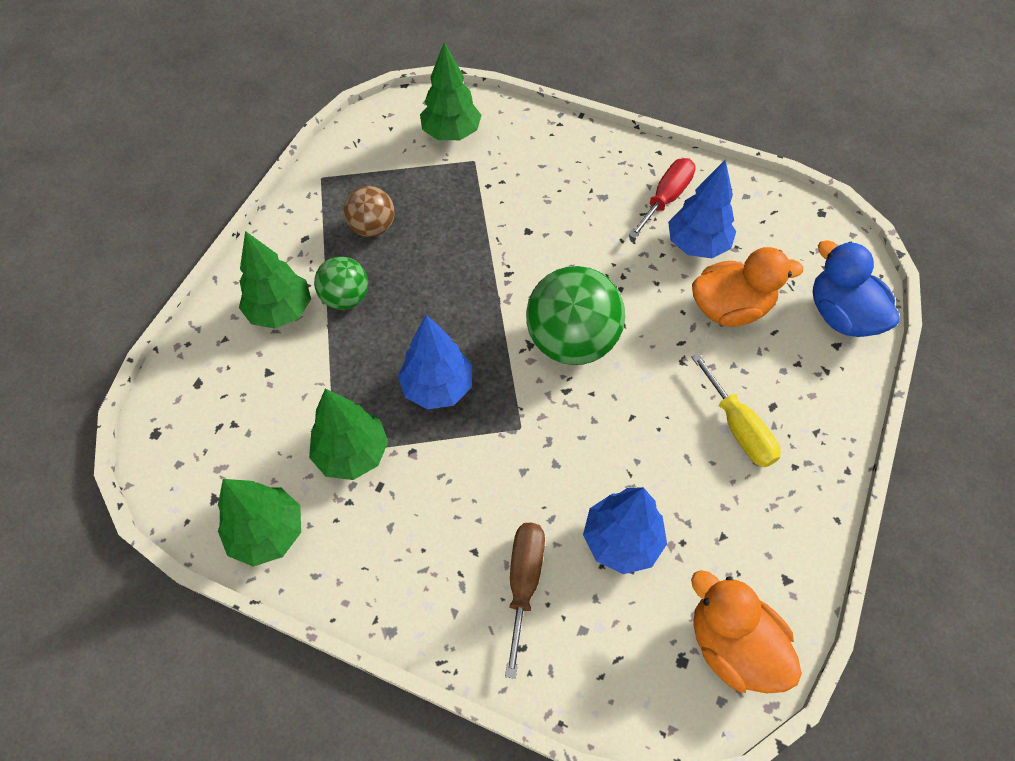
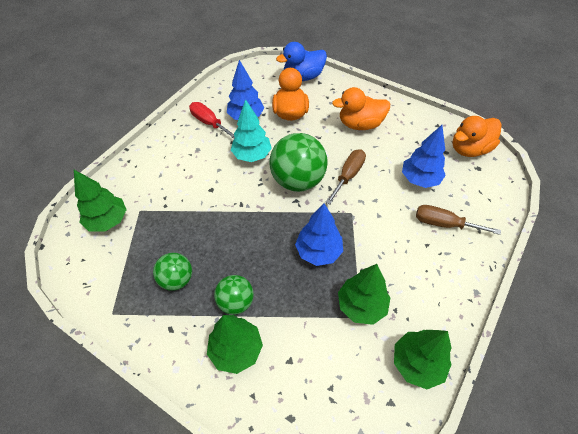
camera: 80 degrees left, 5 degrees down
(372, 227) = (177, 279): brown ball -> green ball
(601, 417) = (348, 175): none -> brown screwdriver
(610, 269) = (252, 155): none -> turquoise tree
(738, 428) = (360, 124): yellow screwdriver -> orange duck

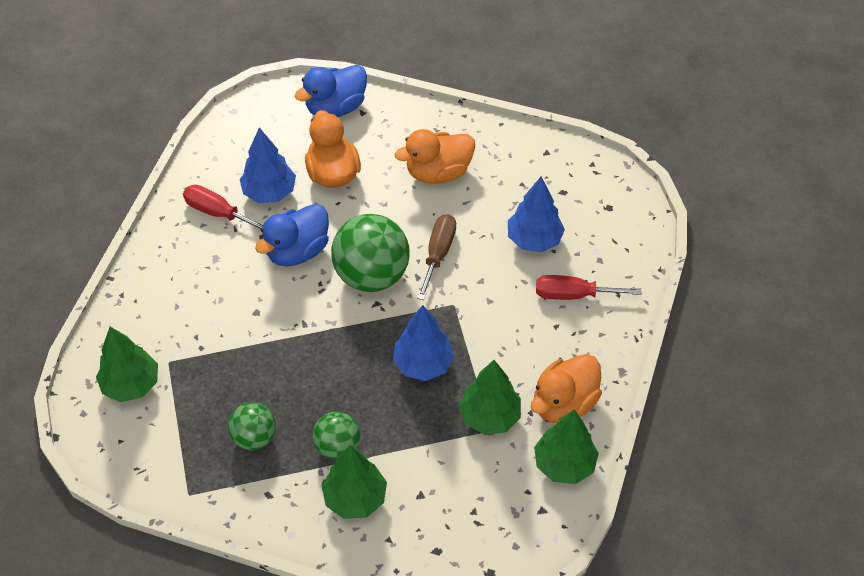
camera: 15 degrees left, 0 degrees up
(252, 155) = (297, 251): turquoise tree -> blue duck
(444, 224) = (573, 295): brown screwdriver -> red screwdriver
(469, 149) = (594, 181): orange duck -> orange duck (564, 403)

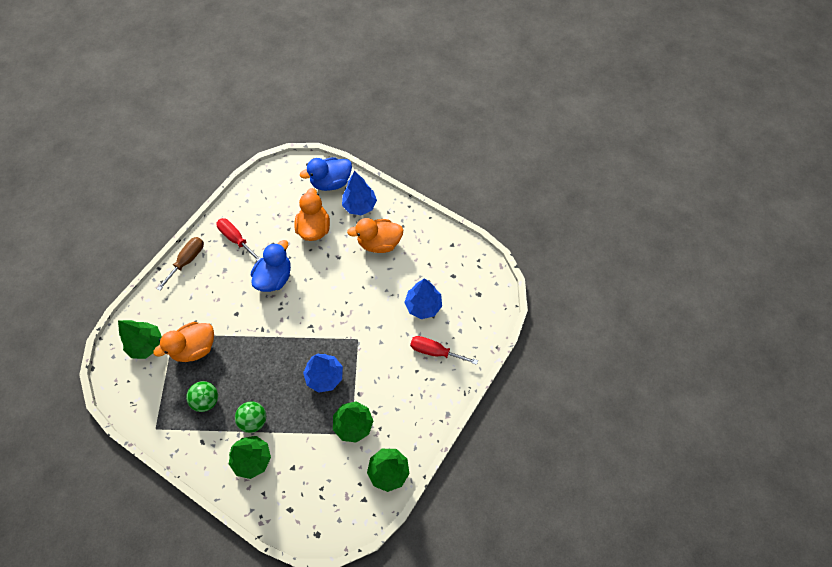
camera: 15 degrees right, 10 degrees up
(269, 192) = (271, 232): blue tree -> blue tree (360, 206)
(297, 251) = (274, 277): blue duck -> blue duck turned 150 degrees clockwise
(371, 275) = (314, 305): green ball -> none
(438, 254) = (360, 301): brown screwdriver -> brown screwdriver (187, 260)
(564, 403) = (403, 427): orange duck -> orange duck (195, 348)

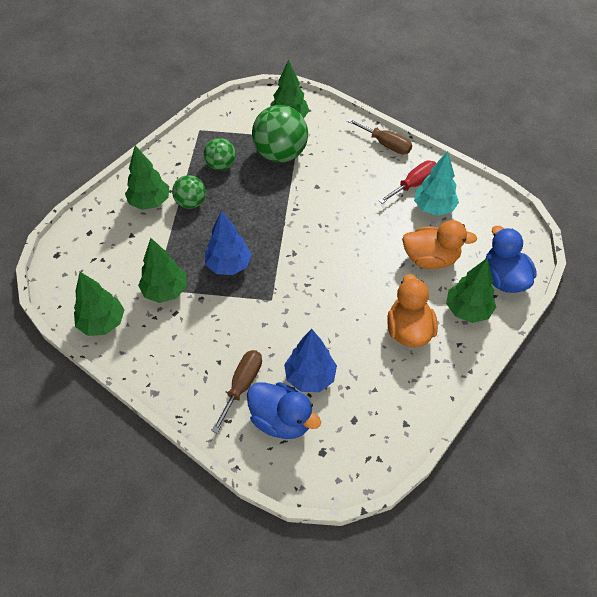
camera: 95 degrees right, 10 degrees down
(195, 348) = (280, 154): orange duck -> green ball
(262, 225) = (433, 208): none -> turquoise tree
(274, 277) = (361, 220): blue duck -> blue duck (281, 420)
(360, 206) = (467, 310): blue tree -> green tree
(435, 351) = (242, 385): red screwdriver -> brown screwdriver

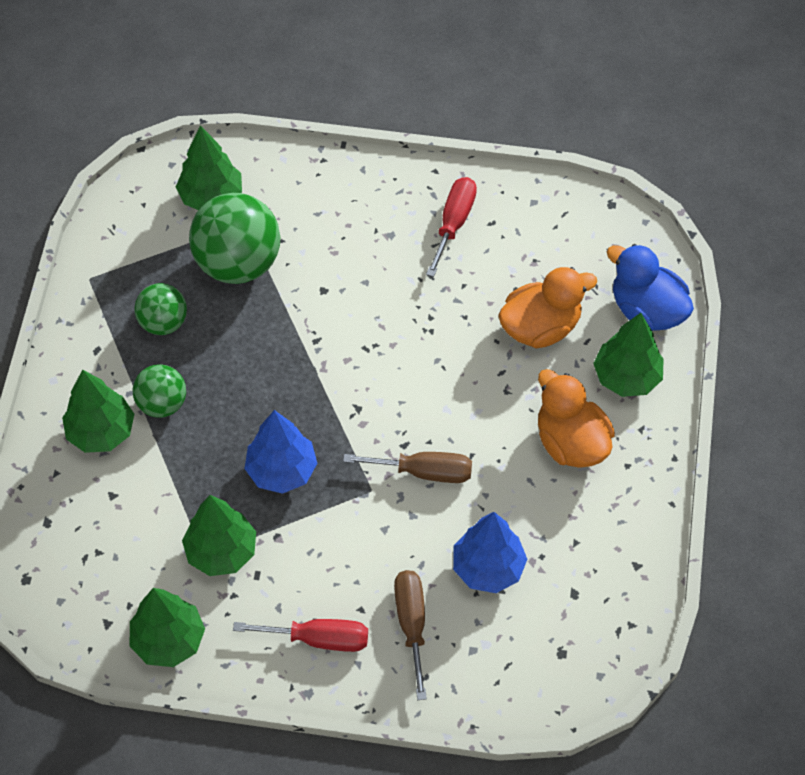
camera: 30 degrees left, 5 degrees up
(183, 365) = (319, 639): none -> red screwdriver
(281, 420) = (488, 641): blue duck -> none
(385, 144) = (377, 175): brown screwdriver -> brown screwdriver (424, 472)
(433, 208) = (501, 247): turquoise tree -> none

